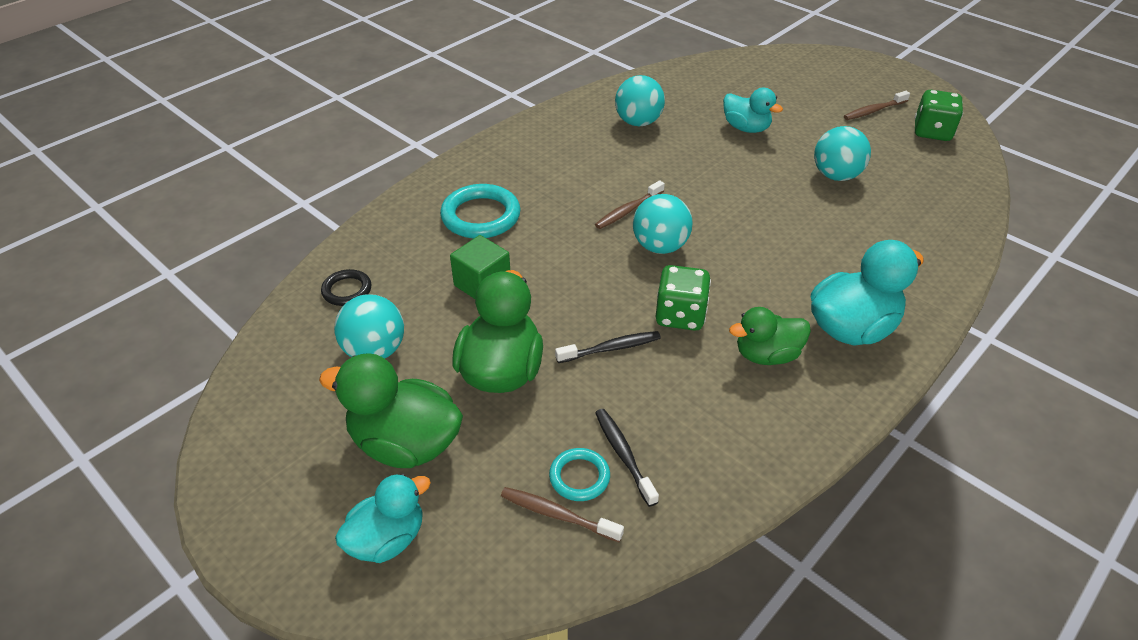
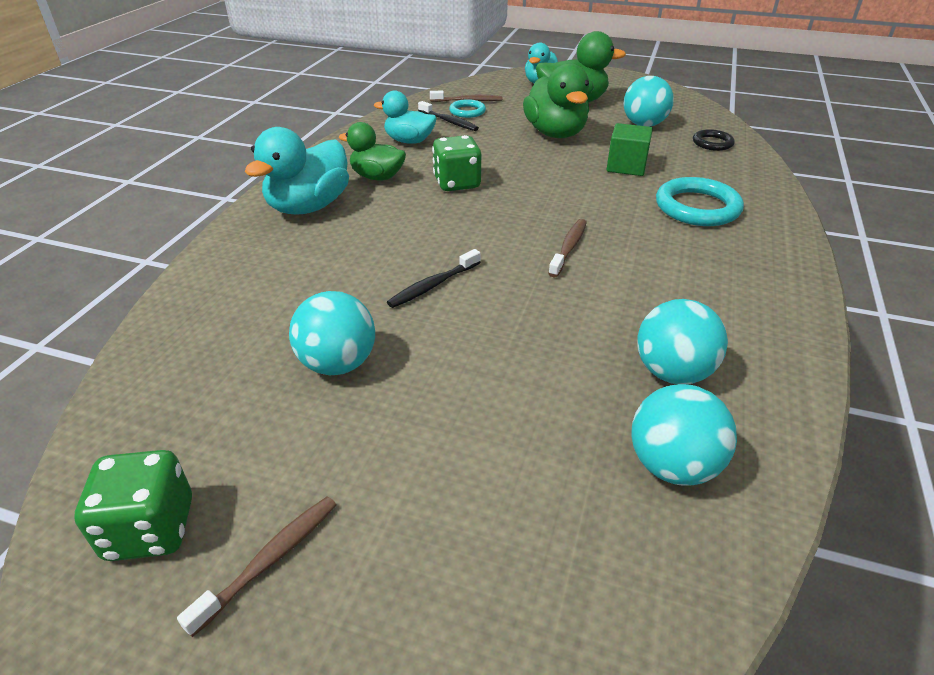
camera: 155 degrees right, 5 degrees down
(611, 348) = (494, 157): black toothbrush -> black toothbrush (433, 285)
(660, 246) = (510, 224): turquoise ball -> turquoise ball (672, 466)
(746, 128) = (504, 417): turquoise duck -> turquoise duck (409, 141)
(766, 355) = (377, 177): green duck -> green duck turned 120 degrees counterclockwise

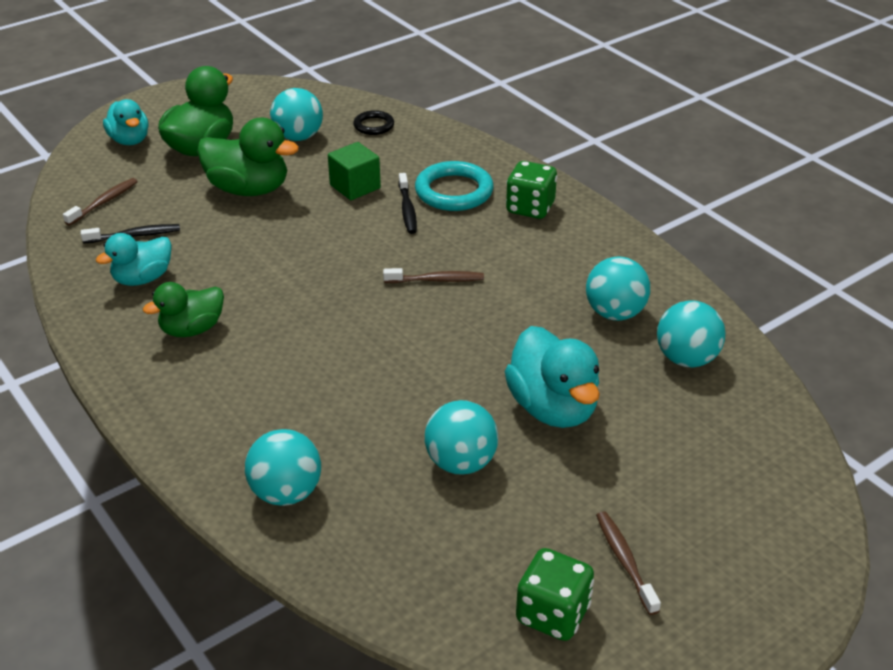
camera: 55 degrees left, 0 degrees up
(228, 288) = (286, 493): none -> turquoise ball
(309, 207) = (196, 395): turquoise duck -> turquoise duck (553, 408)
(433, 285) = (411, 372): black toothbrush -> black toothbrush (407, 209)
(457, 183) = (266, 288): green dice -> green dice (530, 208)
(467, 111) = (128, 214): turquoise ring -> none
(569, 248) = (436, 280): brown toothbrush -> brown toothbrush turned 120 degrees clockwise

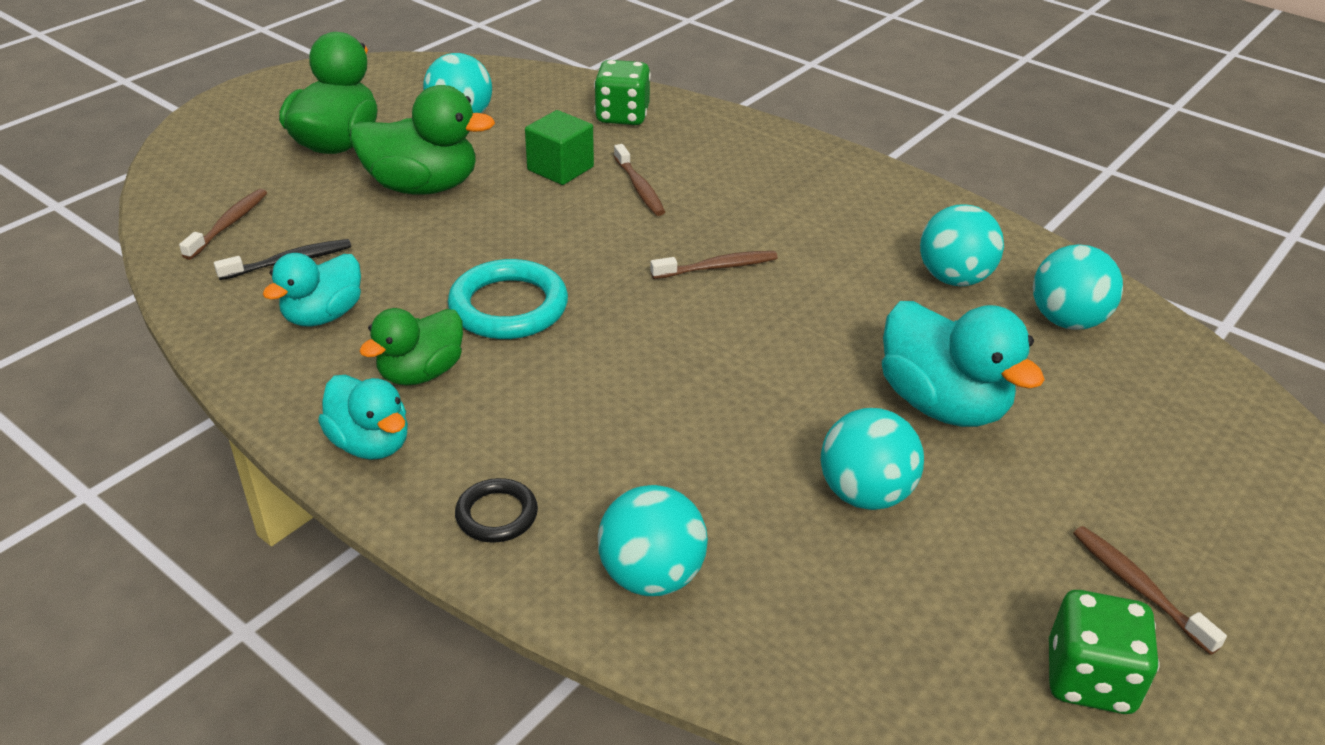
camera: 15 degrees left, 0 degrees up
(130, 140) = (235, 144): turquoise duck -> turquoise duck (370, 443)
(374, 125) = (550, 96): black ring -> black ring (497, 514)
(407, 209) = (639, 188): black toothbrush -> brown toothbrush
(454, 191) = (687, 160): turquoise ring -> turquoise ring (508, 306)
(530, 208) = (788, 169): green dice -> green dice (622, 116)

